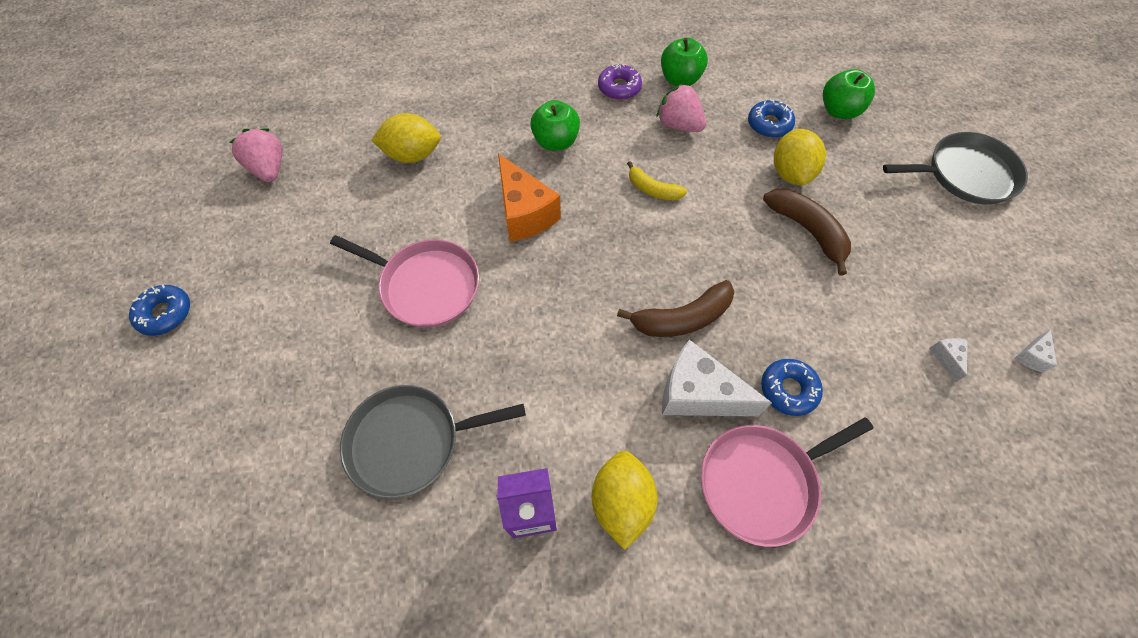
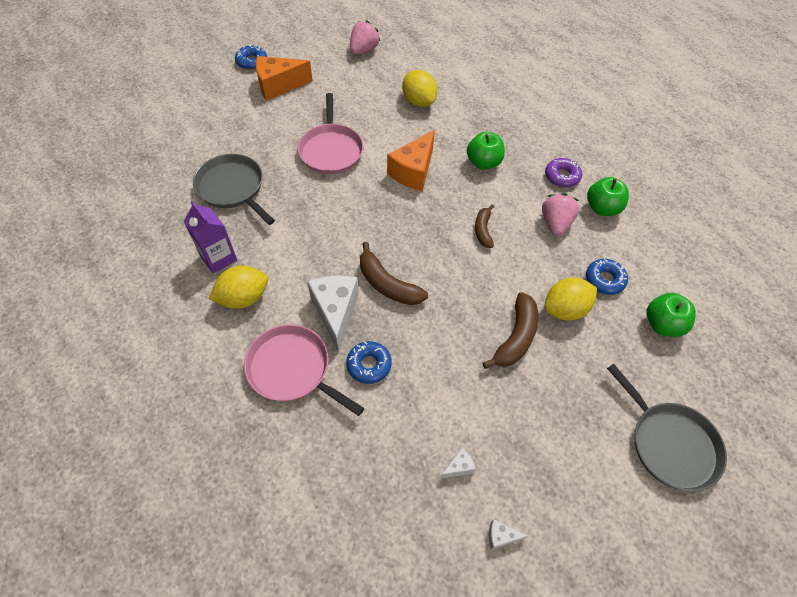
camera: 60 degrees right, 5 degrees down
(251, 298) = (279, 86): none -> orange cheese
(653, 189) = (483, 230): yellow banana -> brown banana

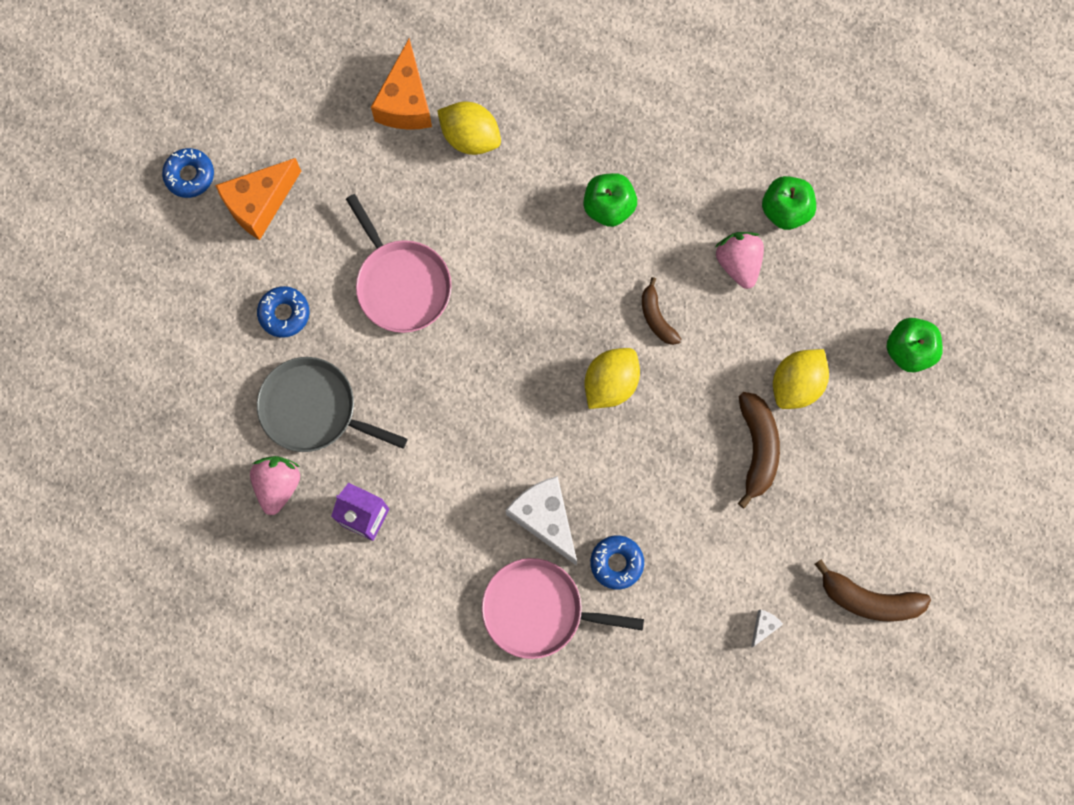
camera: 25 degrees left, 20 degrees up
(244, 298) = (430, 553): yellow lemon -> yellow lemon (610, 383)
(363, 50) = (338, 71): pink strawberry -> pink strawberry (278, 485)
(387, 284) = (583, 451): brown banana -> brown banana (869, 599)
(413, 172) = (527, 267): orange cheese -> orange cheese (406, 102)
(501, 536) = (833, 673): white cheese -> none
(562, 176) = (717, 181): purple donut -> none
(604, 280) = (825, 320): blue donut -> blue donut (284, 313)
(669, 444) = (958, 495): grey pan -> none

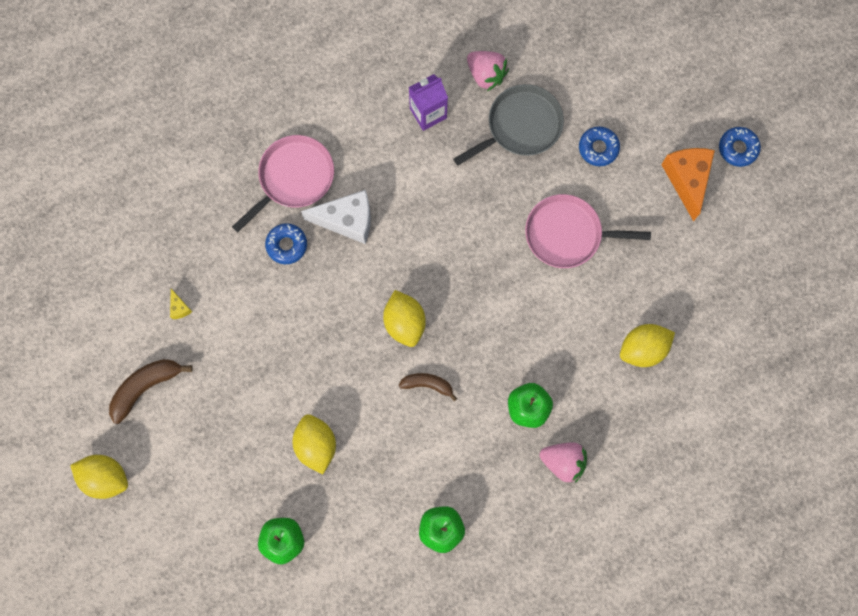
camera: 125 degrees right, 0 degrees up
(406, 102) = (698, 322): orange cheese -> none
(738, 263) = (426, 467): pink strawberry -> pink strawberry (563, 462)
(757, 448) = (293, 387): brown banana -> none
(763, 626) = (180, 308): white cheese -> yellow cheese
(985, 571) = (105, 477): none -> yellow lemon

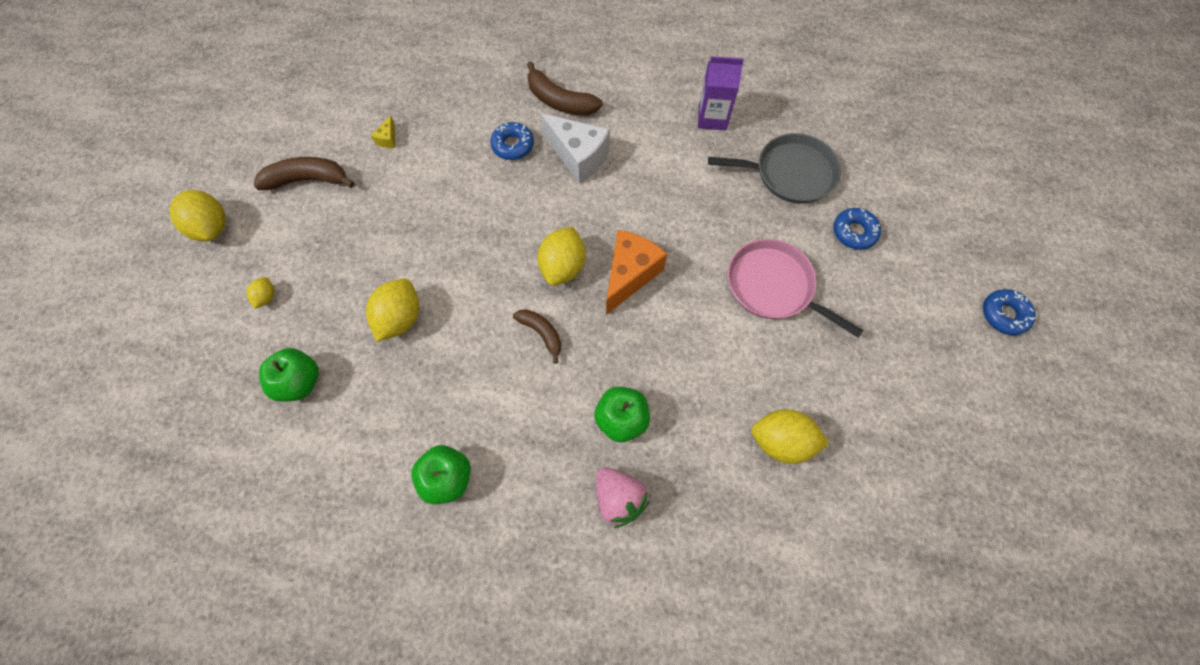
camera: 35 degrees right, 10 degrees down
(201, 499) = (266, 297): none -> yellow lemon
(293, 178) = (560, 101): pink pan -> brown banana
(486, 74) = (786, 118): pink strawberry -> none
(687, 180) = (930, 311): orange cheese -> orange cheese (629, 275)

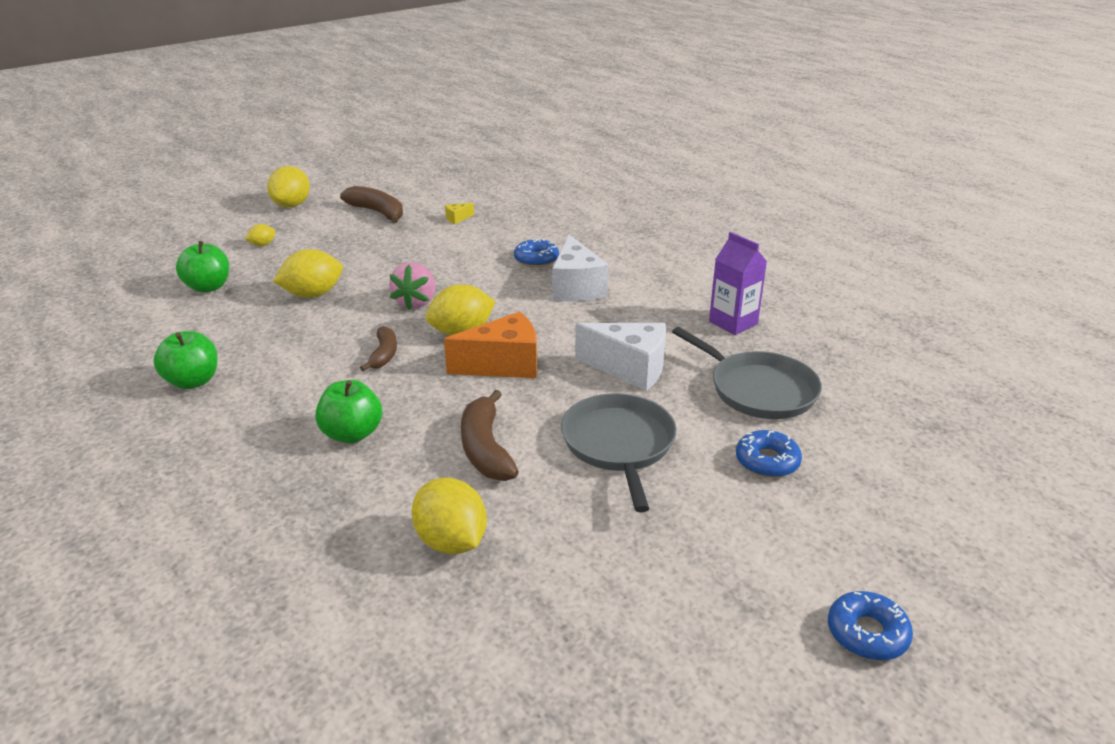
camera: 45 degrees right, 35 degrees down
(560, 101) = (612, 256): brown banana -> brown banana (486, 448)
(619, 498) = (267, 474): pink strawberry -> pink strawberry (416, 302)
(705, 214) = (630, 368): none -> white cheese
(773, 286) = (619, 445): pink pan -> grey pan

